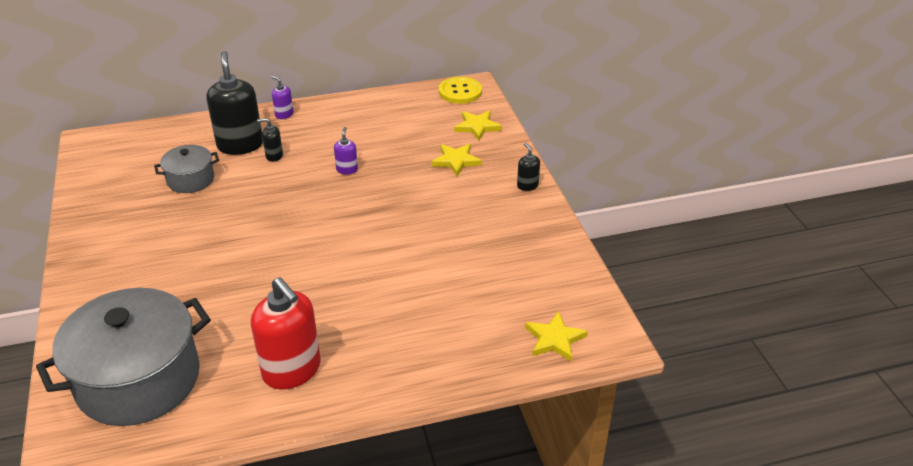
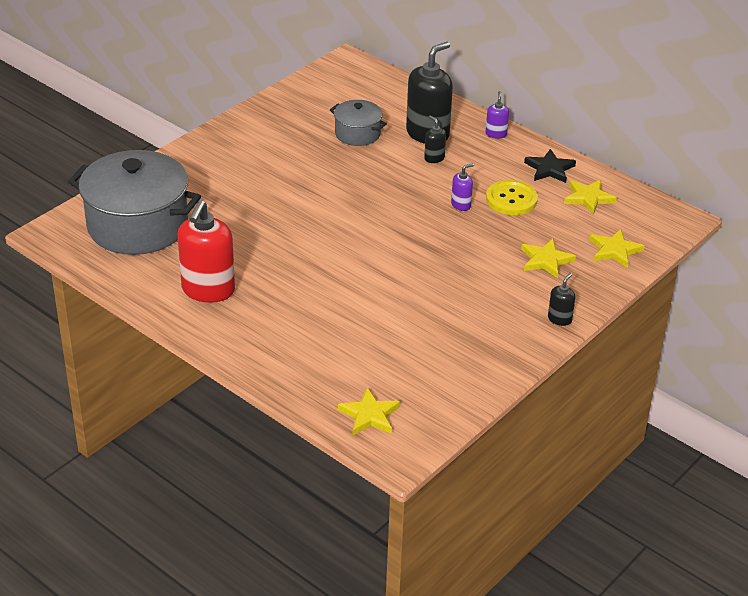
camera: 55 degrees right, 0 degrees up
(355, 111) = (549, 169): none -> black star
(408, 110) = (588, 198): none -> yellow star
(460, 92) = (659, 215): yellow button -> yellow button (511, 199)

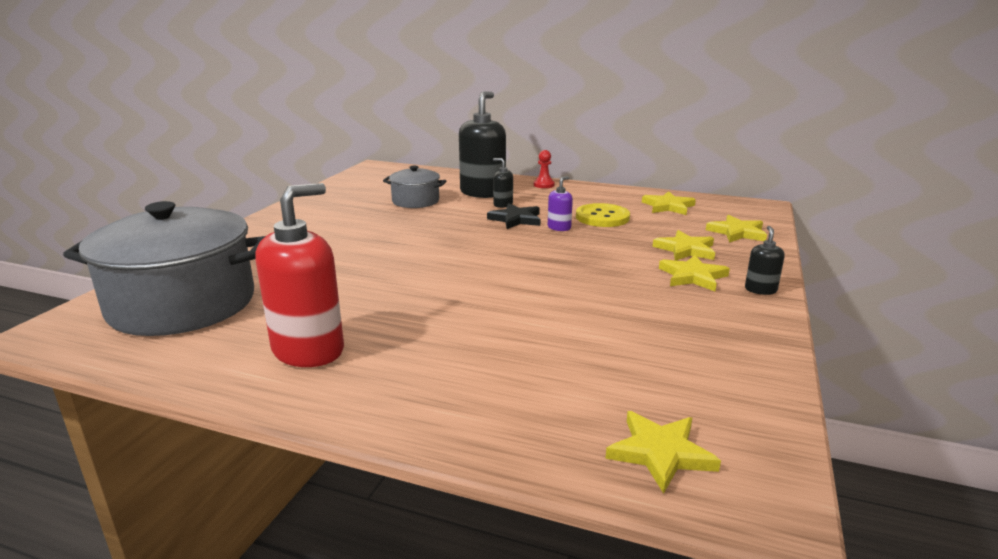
camera: 20 degrees left, 15 degrees down
(208, 290) = (308, 350): red soap dispenser -> red soap dispenser turned 135 degrees counterclockwise
(496, 134) = (544, 185): purple soap dispenser -> red pawn
(521, 292) = (693, 276): none -> yellow star
(549, 169) = (613, 196): black star -> black star (516, 219)

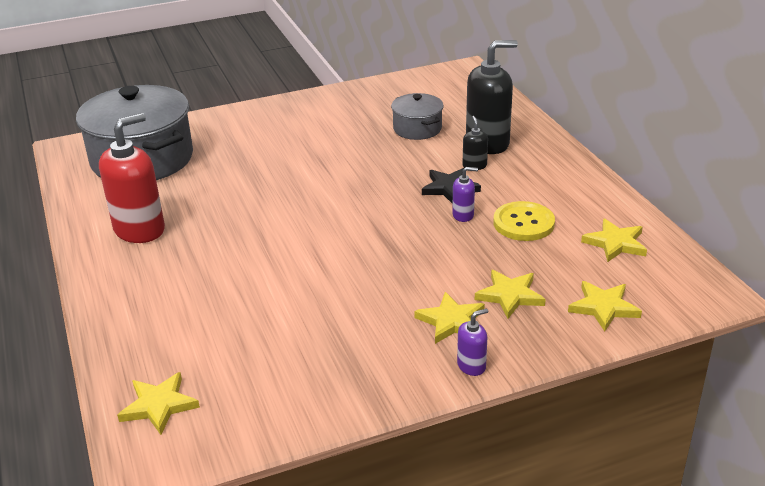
camera: 50 degrees right, 10 degrees up
(308, 350) = (140, 229): red soap dispenser -> red soap dispenser turned 45 degrees counterclockwise
(544, 185) = (560, 158): red pawn -> none
(760, 290) = (471, 366): black soap dispenser -> purple soap dispenser

